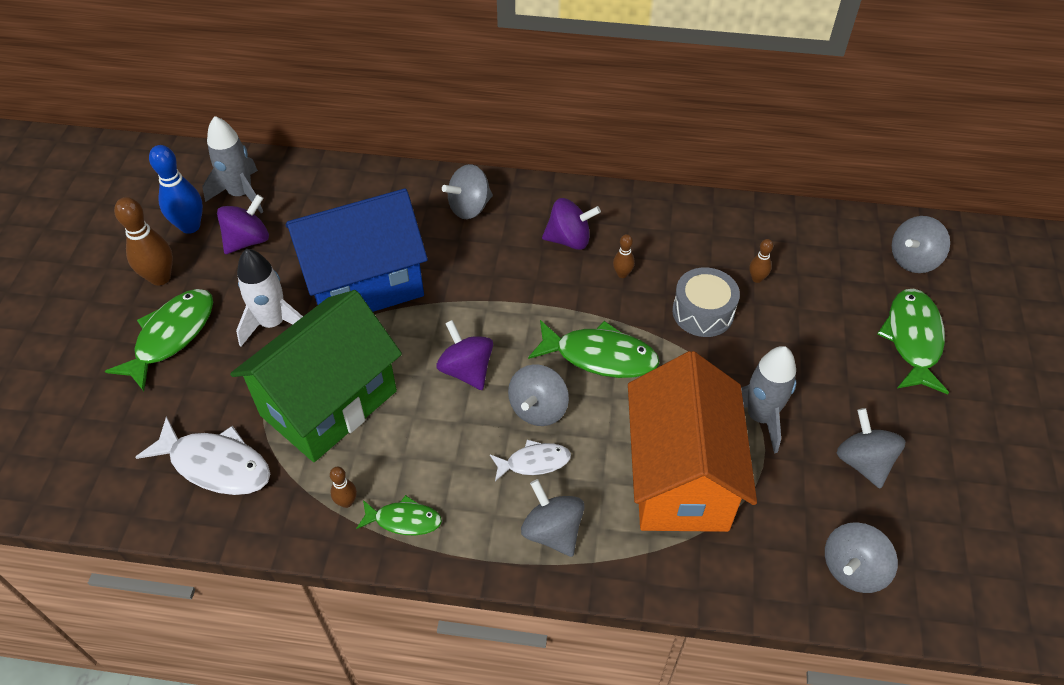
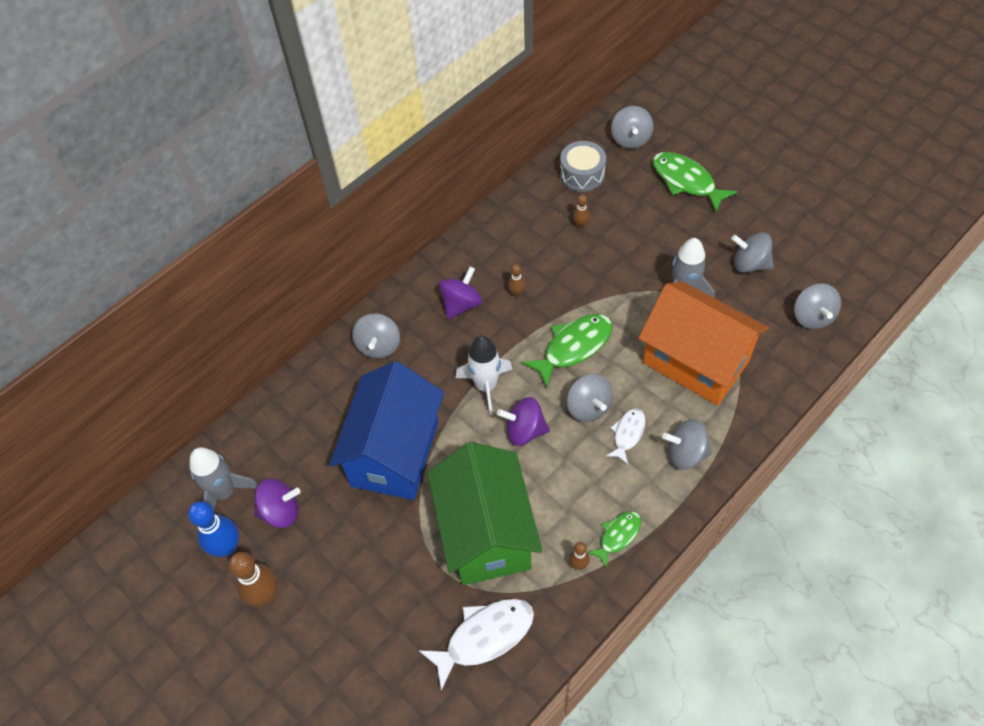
camera: 50 degrees left, 5 degrees up
(171, 336) = (335, 614): green fish -> none
(248, 240) = (281, 511): purple spinning top -> purple spinning top turned 90 degrees clockwise
(273, 323) = (381, 534): white rocket -> white rocket (486, 386)
(703, 312) = (583, 270): grey drum -> grey drum (582, 174)

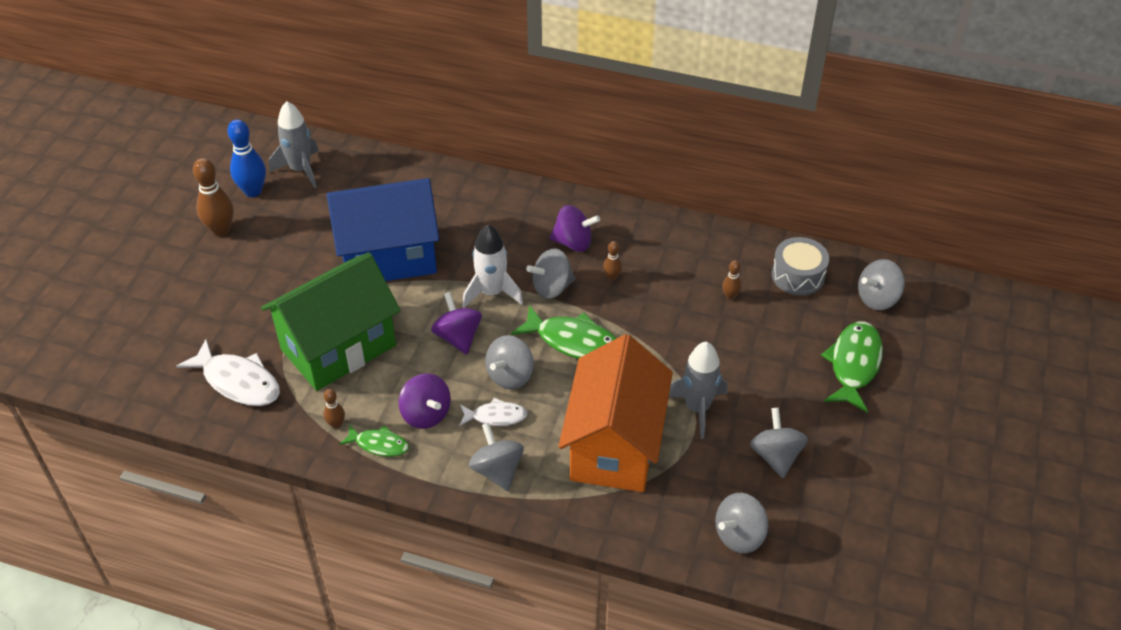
camera: 60 degrees right, 10 degrees down
(281, 511) = (299, 209): purple spinning top -> purple spinning top (426, 414)
(379, 346) = (493, 205): grey spinning top -> grey spinning top (552, 288)

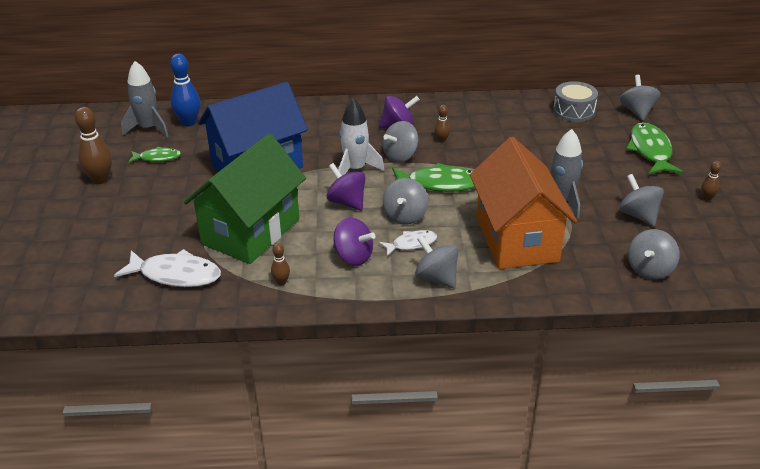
camera: 20 degrees left, 10 degrees down
(253, 191) = (114, 149): blue bowling pin -> blue bowling pin (189, 122)
(379, 444) = (327, 286): green fish -> green fish (157, 158)
(730, 296) = (535, 132): brown bowling pin -> brown bowling pin (707, 198)
(877, 299) = (637, 111): grey spinning top -> grey spinning top turned 135 degrees clockwise

